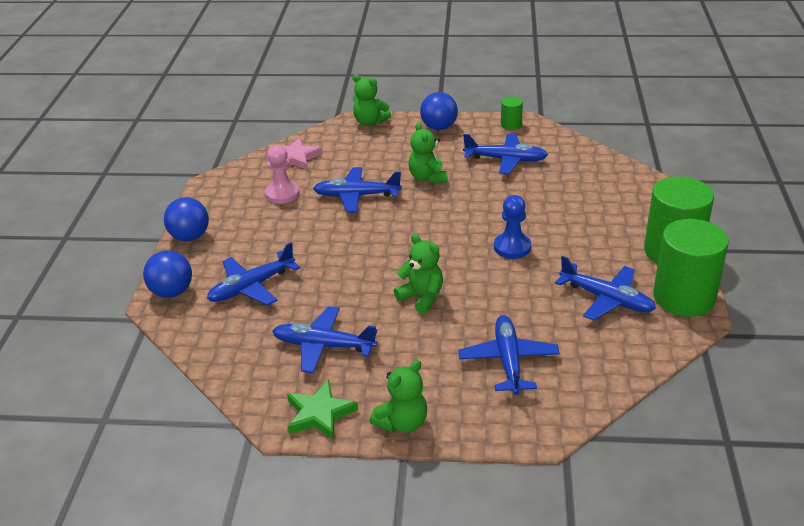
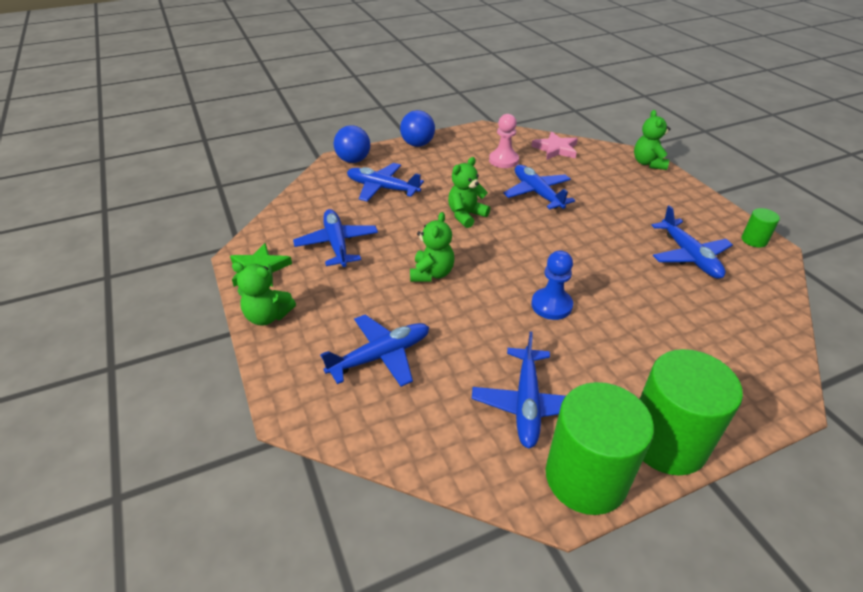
camera: 60 degrees right, 5 degrees up
(428, 177) = (604, 220): green teddy bear -> green teddy bear (466, 215)
(439, 127) = (689, 200): blue ball -> none

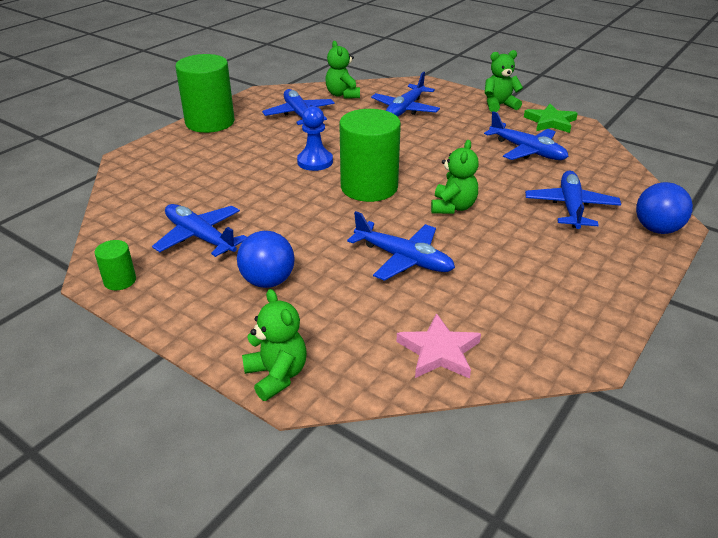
camera: 150 degrees right, 5 degrees down
(382, 188) = (570, 207): blue plane -> blue plane turned 75 degrees counterclockwise
(417, 144) = (630, 282): blue ball -> blue ball (268, 281)
(432, 273) = (426, 154): green teddy bear -> green teddy bear (343, 95)
(503, 160) = (490, 297): pink pawn -> none
(586, 477) = (252, 102): green cylinder -> green cylinder (369, 187)

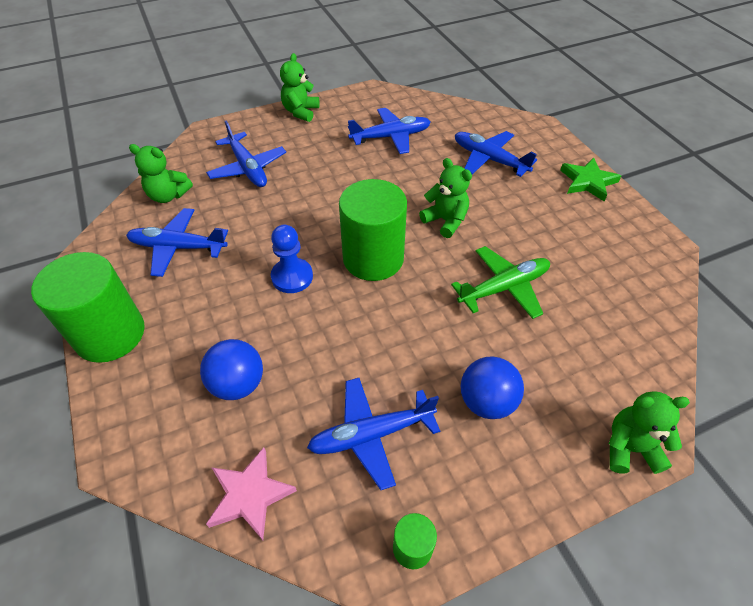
camera: 60 degrees left, 15 degrees up
(403, 259) = (503, 288): blue plane -> green plane
(439, 351) = (635, 323): pink star -> pink star (250, 495)
(550, 122) = (356, 101): green star -> green star (587, 182)
(657, 229) = (542, 137): blue ball -> blue ball (238, 384)

